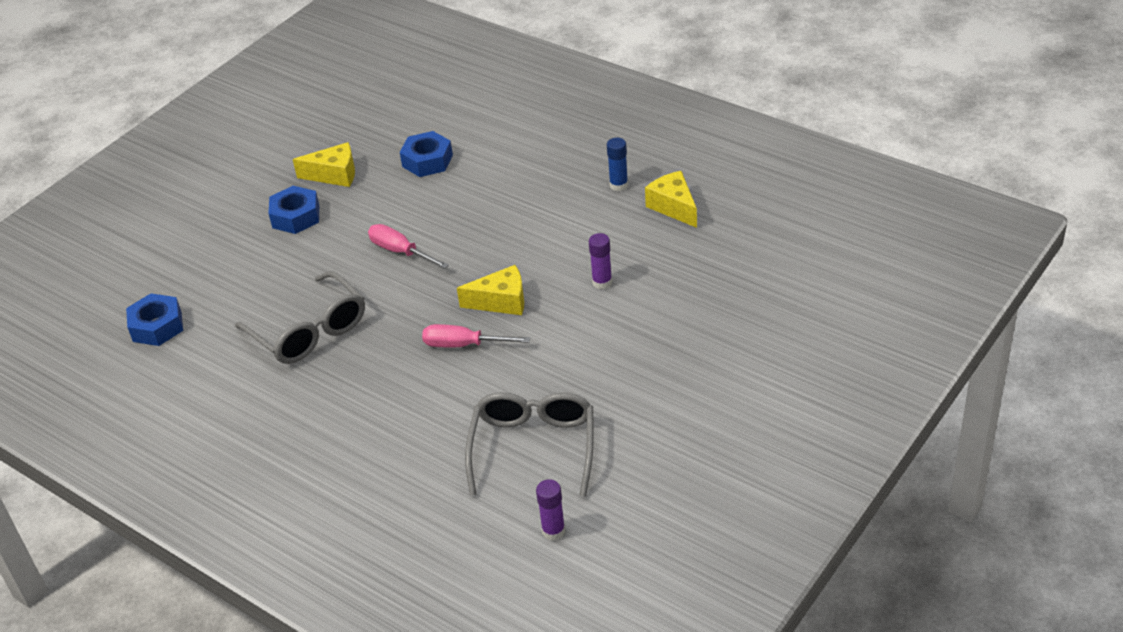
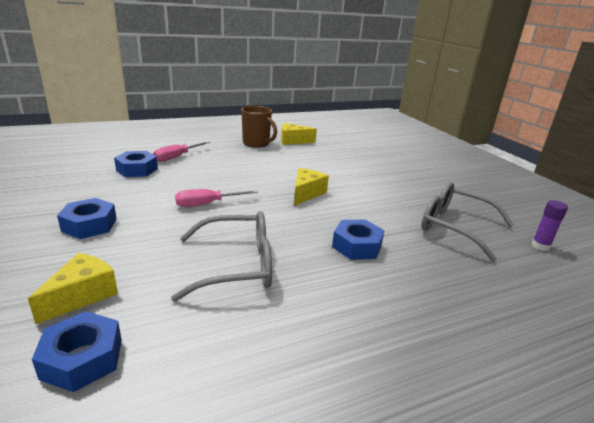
camera: 65 degrees left, 15 degrees down
(334, 175) = (79, 197): yellow cheese -> yellow cheese (82, 295)
(412, 387) = (357, 246): none -> blue nut
(463, 345) = (332, 216): pink screwdriver -> pink screwdriver (176, 157)
(602, 282) = (327, 168): purple glue stick -> none
(618, 185) = (256, 143): blue glue stick -> brown mug

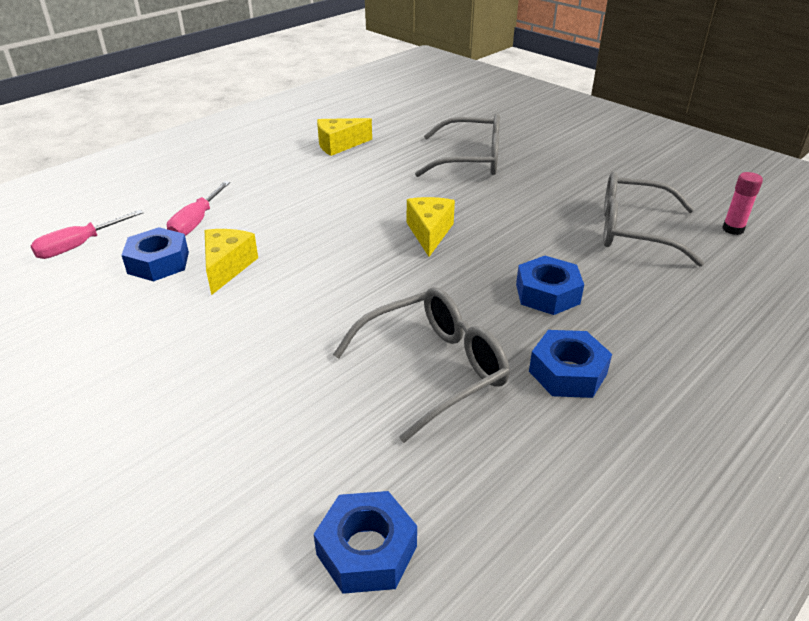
camera: 20 degrees left, 10 degrees up
(82, 295) = (284, 477): yellow cheese -> yellow cheese (227, 267)
(89, 225) = (185, 376): blue nut -> blue nut (567, 372)
(207, 204) = (315, 290): pink screwdriver -> pink screwdriver (79, 246)
(256, 143) = (291, 164): brown mug -> none
(369, 164) = (471, 160): none -> grey glasses
(540, 246) = (733, 229): purple glue stick -> pink glue stick

